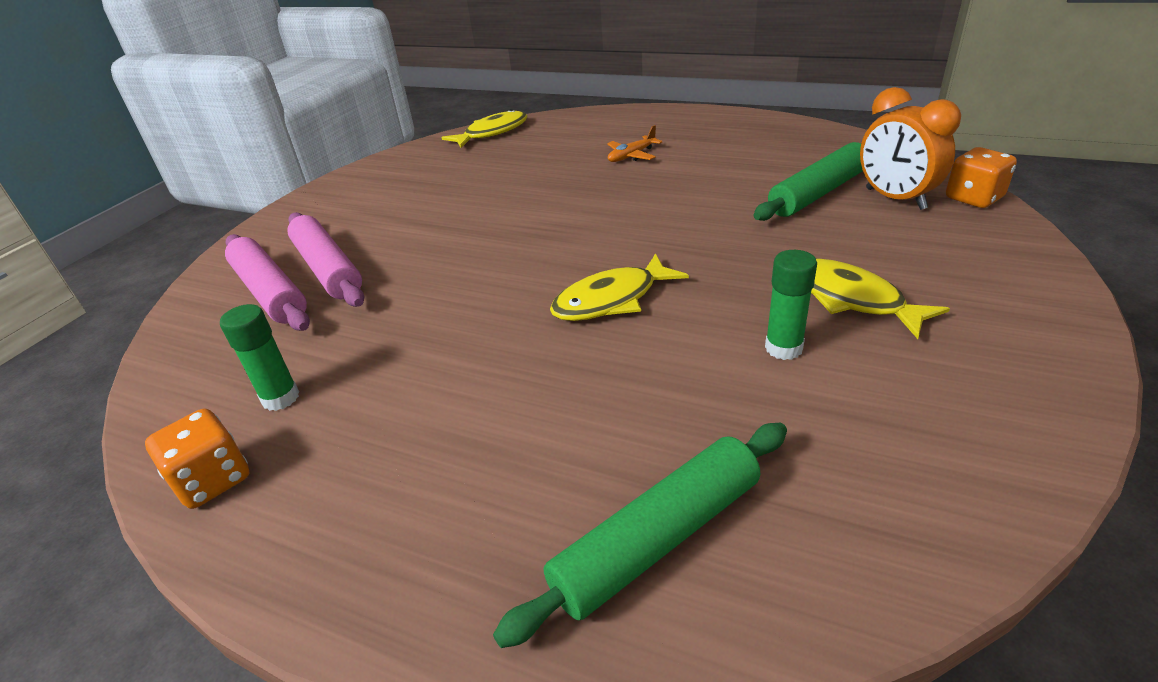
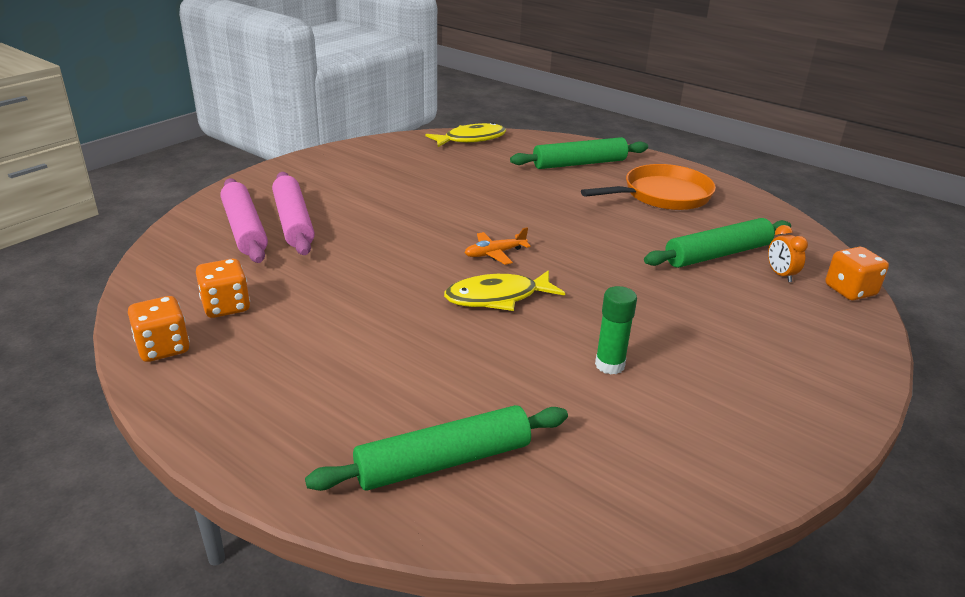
camera: 10 degrees right, 5 degrees down
(280, 398) = (226, 306): green glue stick -> orange dice
(620, 132) = (579, 163): none -> green rolling pin
(631, 156) = (577, 186): orange plane -> orange plane (494, 253)
(724, 145) = (662, 195): none -> orange pan
(851, 299) = (687, 343): yellow fish -> none
(895, 199) = (780, 275): orange clock -> orange clock, size x0.53

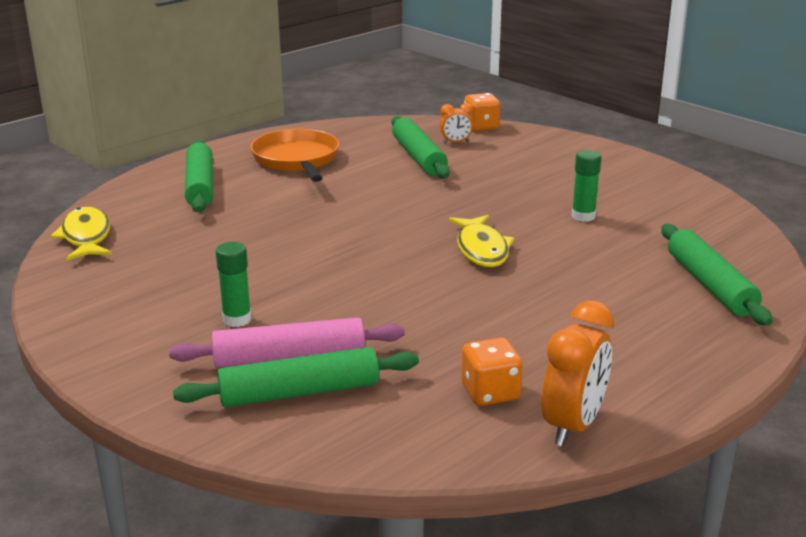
camera: 80 degrees left, 5 degrees down
(163, 348) = (573, 426): orange dice -> orange clock
(244, 229) = (299, 392): pink rolling pin -> green rolling pin
(350, 199) = (237, 319): none -> green glue stick
(494, 253) = (398, 244): orange plane -> none

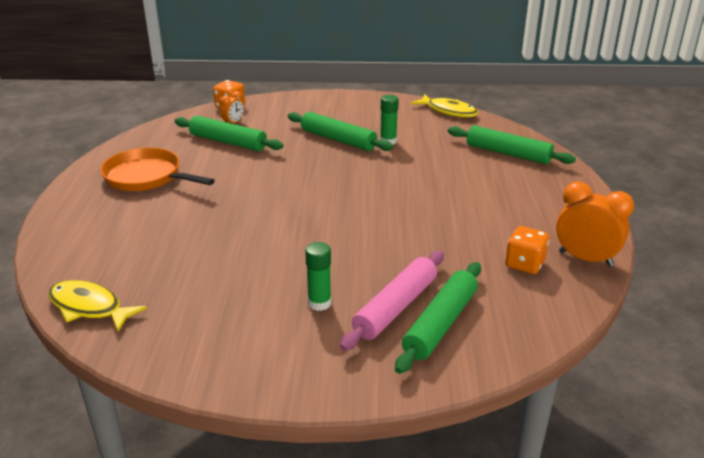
camera: 45 degrees left, 5 degrees up
(200, 186) = (108, 226): green rolling pin -> green rolling pin (338, 140)
(482, 249) = (373, 185): yellow fish -> yellow fish (449, 111)
(573, 426) = (585, 259): orange clock -> orange clock turned 45 degrees counterclockwise

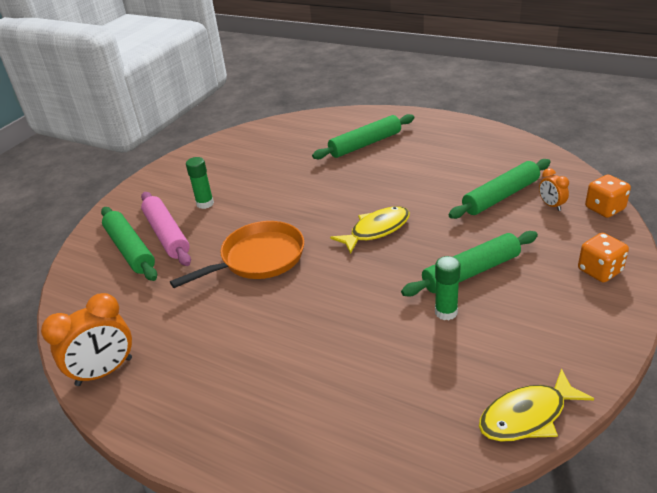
camera: 120 degrees right, 5 degrees up
(89, 307) = (283, 126): yellow fish -> yellow fish (376, 230)
(146, 177) = (446, 150): orange pan -> orange pan (258, 258)
(508, 153) = (348, 421): green rolling pin -> green rolling pin (365, 144)
(524, 264) = (140, 324): orange dice -> orange dice (599, 271)

